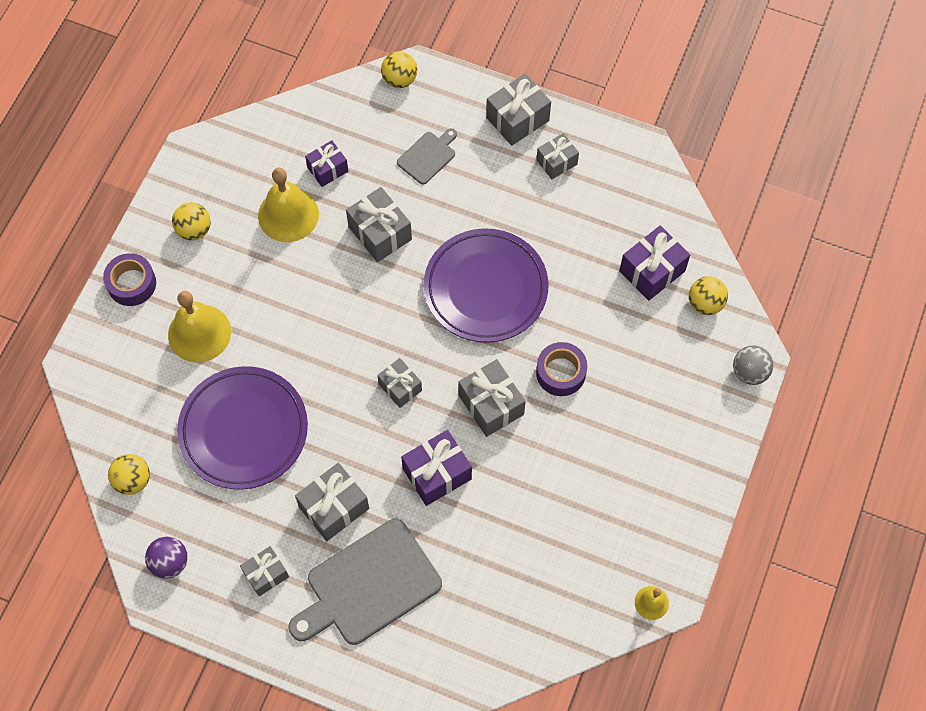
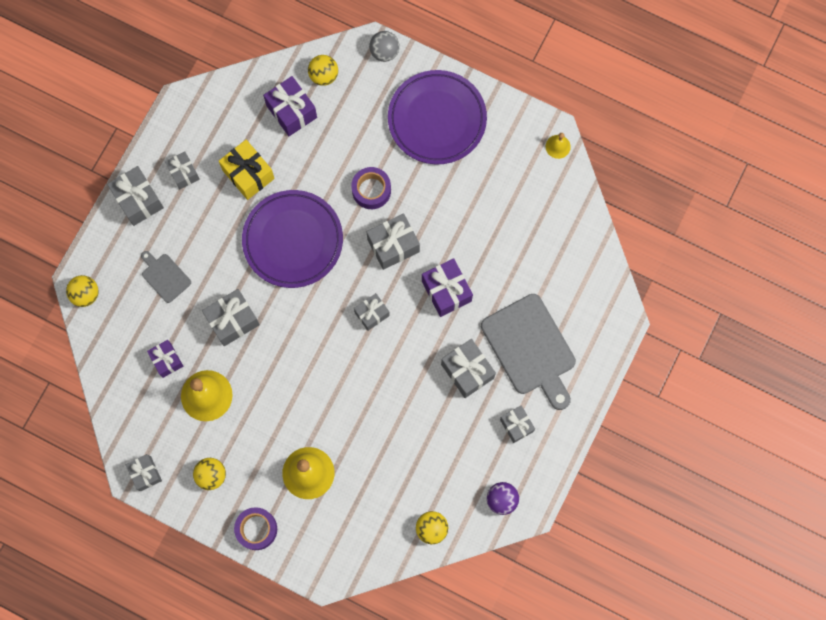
camera: 85 degrees left, 10 degrees up
(195, 162) = (145, 473): none -> grey gift
(244, 430) = (397, 439): purple plate -> purple plate (437, 119)
(564, 231) = (248, 174): none -> yellow gift

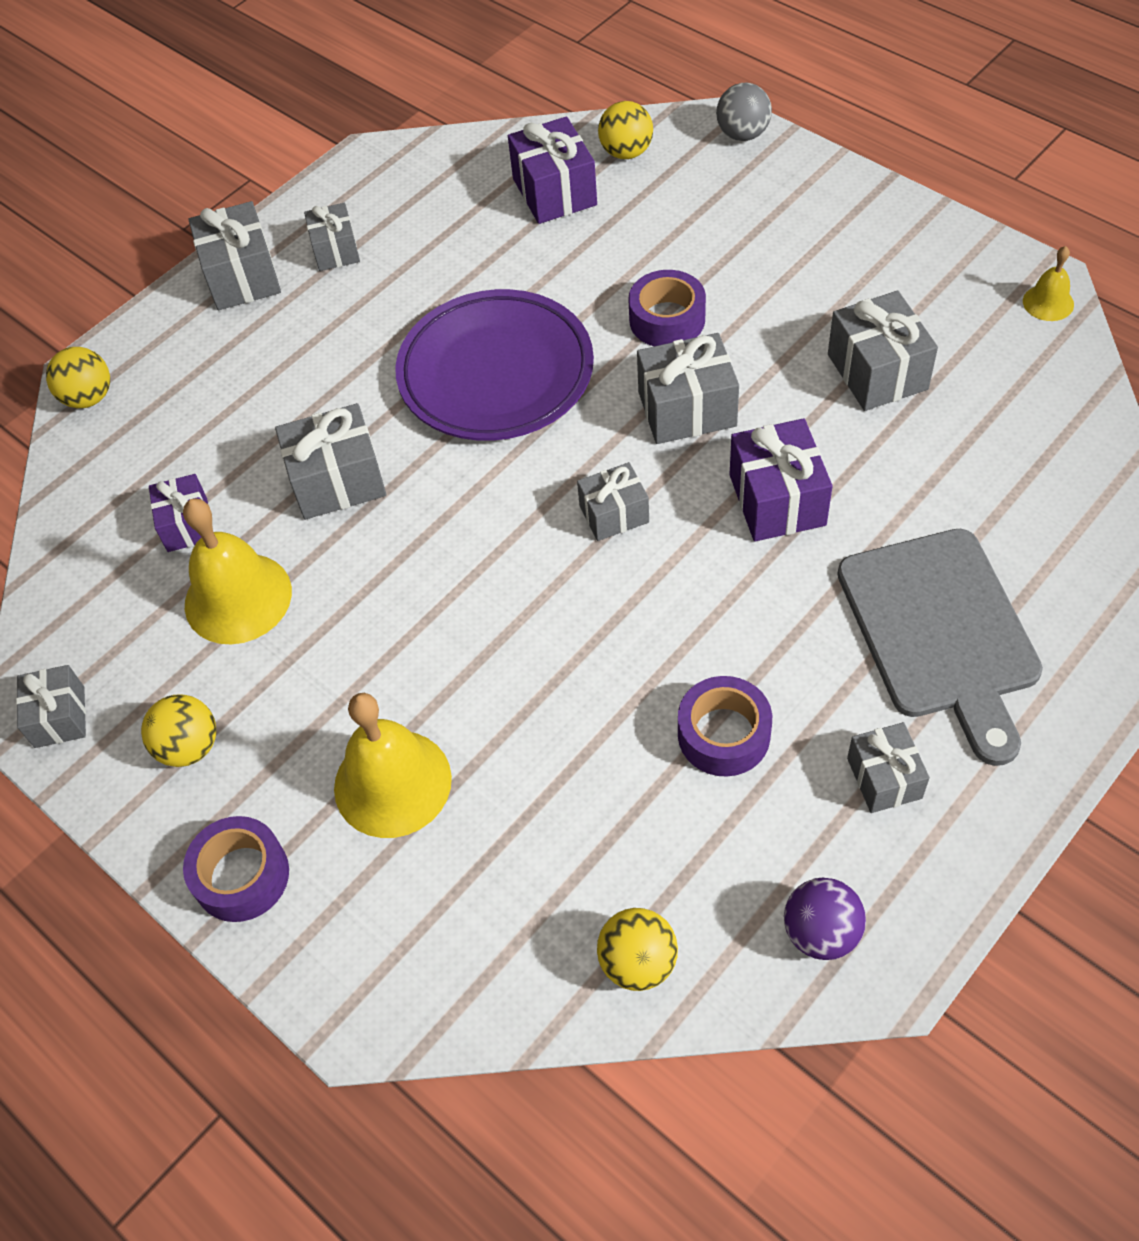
camera: 20 degrees right, 20 degrees down
(165, 276) = (240, 392): grey cutting board -> none
(248, 174) = (448, 266): yellow gift -> none
(437, 119) = (817, 234): purple plate -> none
(445, 419) = (723, 734): none -> purple tape
(467, 371) = (791, 650): grey gift -> grey gift (877, 372)

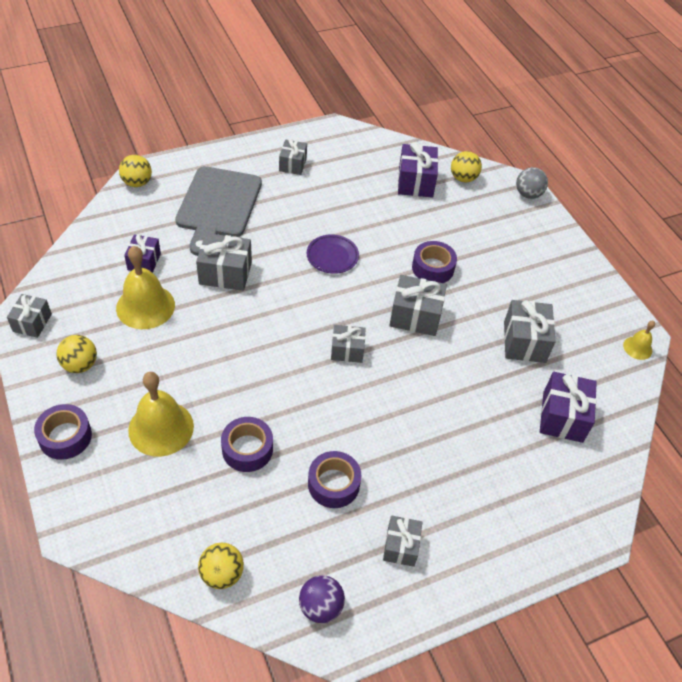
camera: 15 degrees right, 5 degrees down
(242, 277) = (241, 158): grey gift -> none
(496, 373) = (332, 256): purple plate -> purple plate, size x0.48
(554, 747) = (247, 449): none -> purple tape
(777, 500) = (433, 381): purple gift -> purple gift (562, 417)
(940, 632) = (475, 487): grey cutting board -> grey cutting board (218, 206)

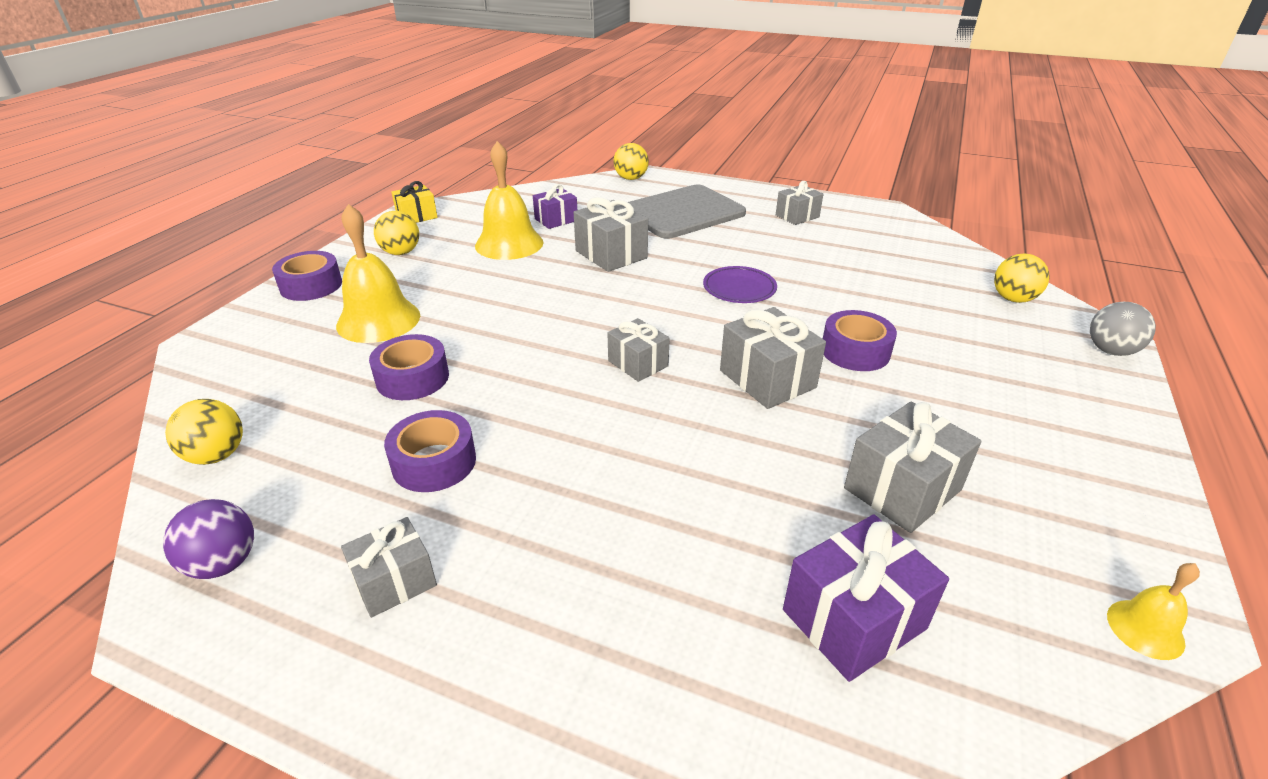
camera: 50 degrees right, 15 degrees down
(32, 323) = (417, 216): grey gift -> yellow gift
(415, 182) = (934, 277): purple gift -> none

